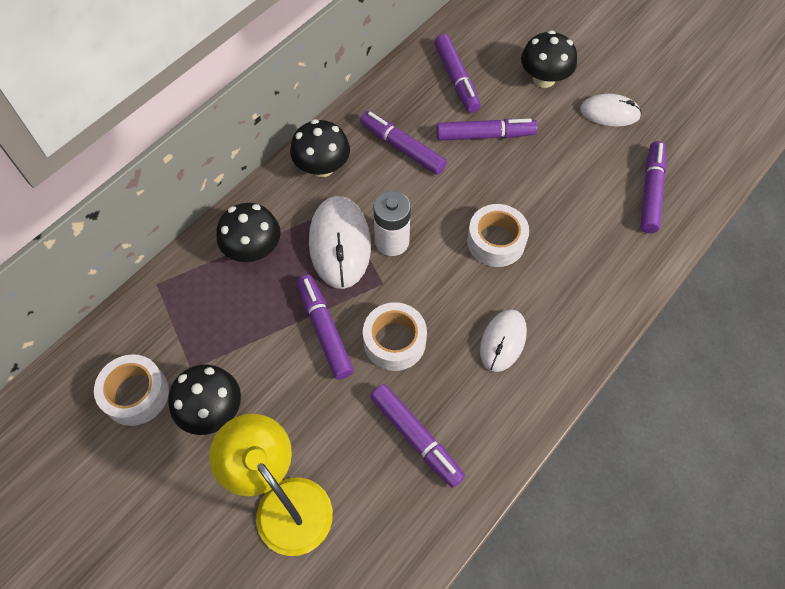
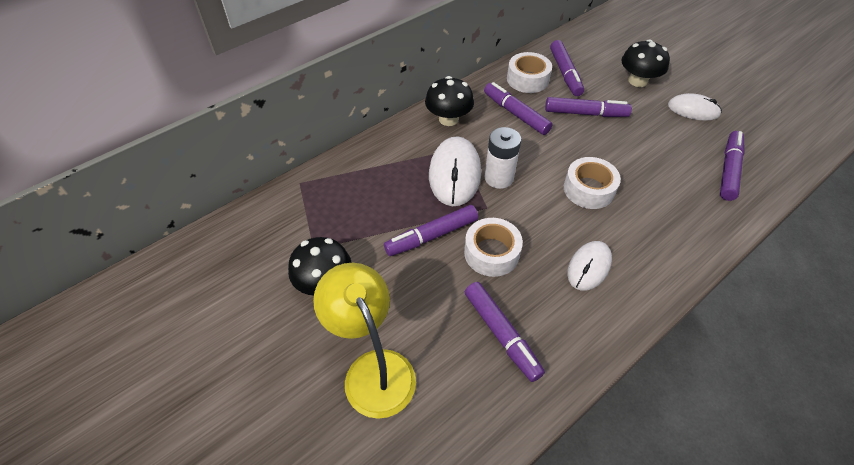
camera: 10 degrees right, 10 degrees down
(136, 394) = (263, 261): white tape -> white tape (527, 79)
(253, 249) = (382, 168): black mushroom -> none
(324, 330) = (432, 236): purple marker -> purple marker turned 105 degrees counterclockwise

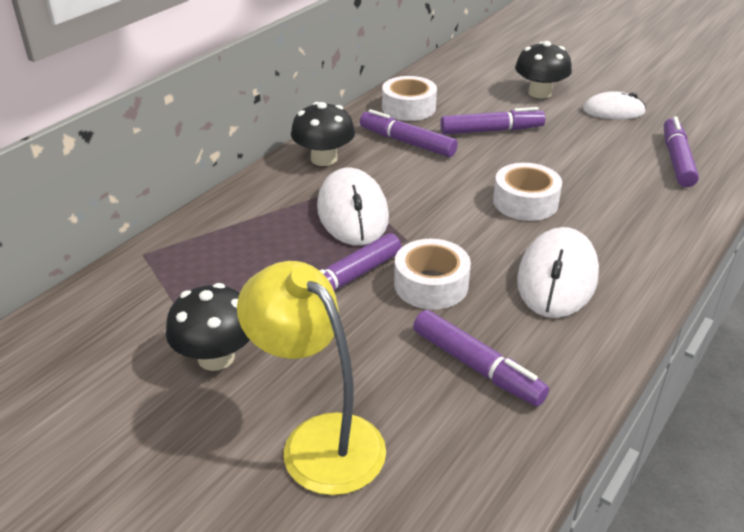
camera: 15 degrees left, 15 degrees down
(499, 178) = (410, 208): white battery -> none
(565, 73) = (452, 96): purple marker -> none
(589, 267) = (557, 277): white mouse -> white mouse, size x1.58

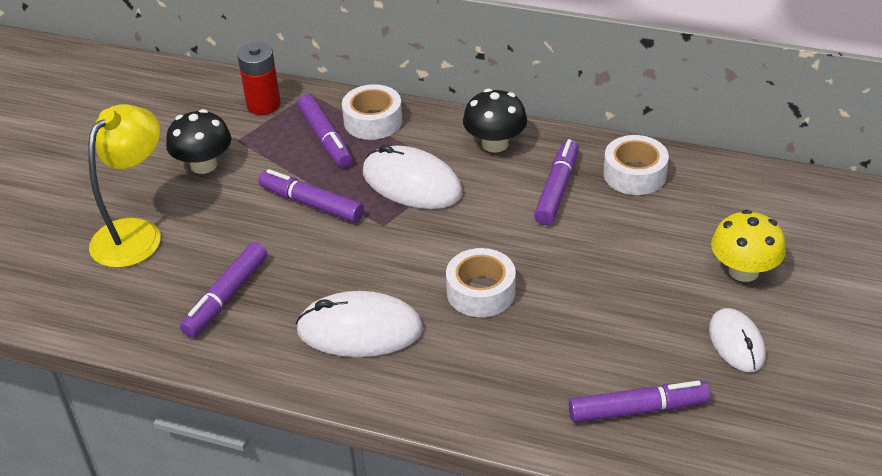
camera: 75 degrees right, 5 degrees up
(134, 291) = (263, 105): none -> red battery
(352, 212) = (412, 183): white mouse -> white mouse turned 60 degrees clockwise
(431, 285) = (322, 252): white tape -> white tape (373, 121)
(491, 130) = (619, 245): purple marker -> purple marker (325, 138)
(539, 93) = (743, 271): black mushroom -> yellow mushroom

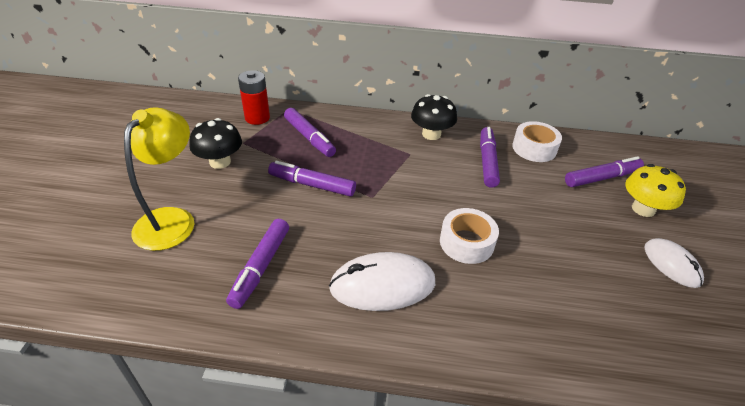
camera: 15 degrees left, 0 degrees up
(373, 121) = (340, 124): white tape -> none
(412, 183) = (383, 165): white mouse -> none
(637, 409) = (633, 331): purple marker -> purple marker (601, 178)

